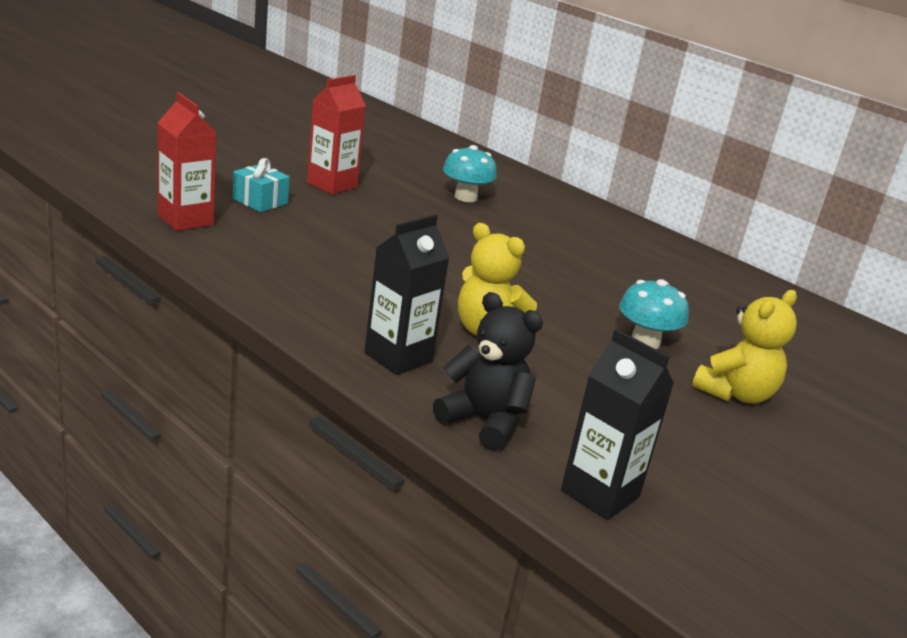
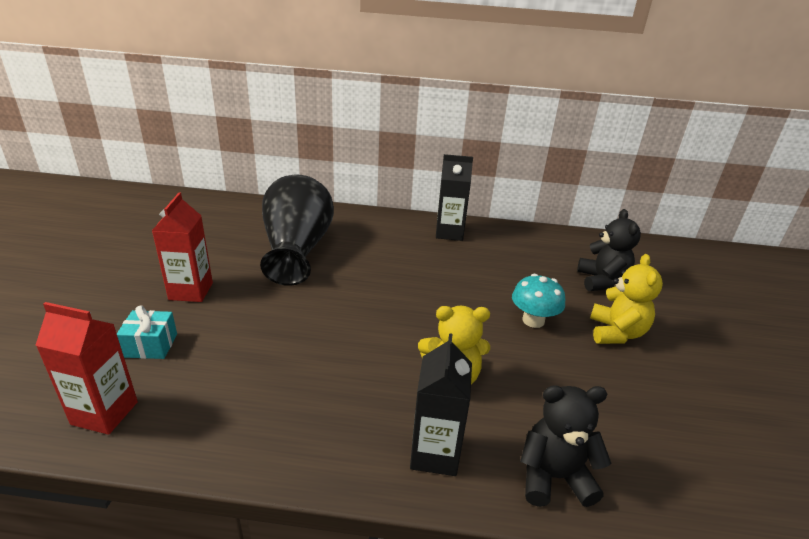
camera: 35 degrees left, 5 degrees up
(465, 197) = (296, 250): turquoise mushroom -> black vase
(600, 493) = (678, 490): black carton -> black carton (449, 233)
(797, 358) = (601, 281): none -> black teddy bear

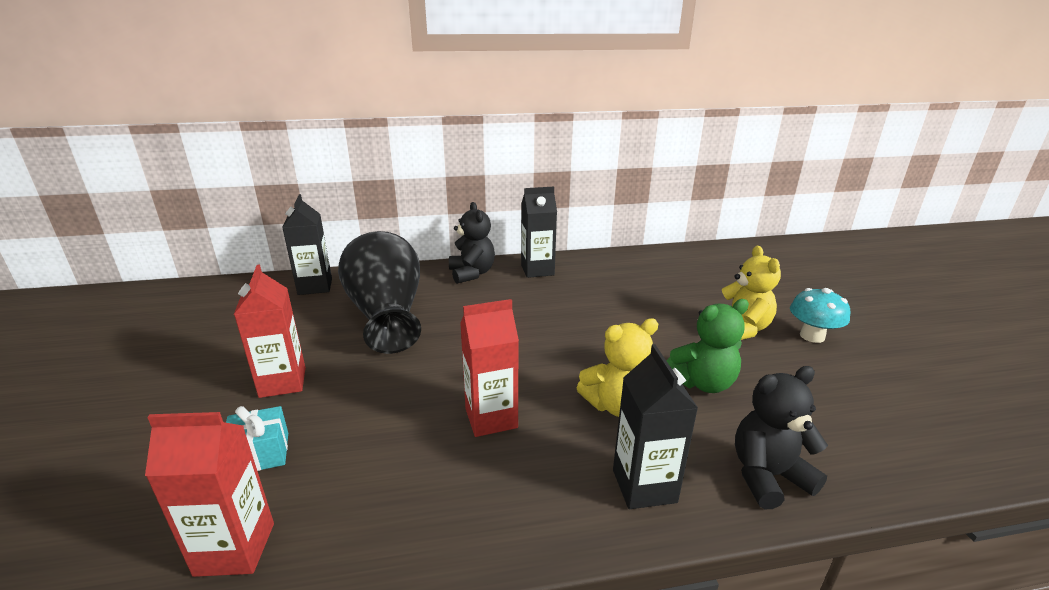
camera: 15 degrees left, 5 degrees down
(251, 212) = (315, 286): none -> black carton
(337, 361) = (491, 418): none -> red carton
(533, 320) = (662, 334): turquoise mushroom -> turquoise mushroom (812, 336)
(544, 376) = (702, 383): none -> green teddy bear
(601, 281) = (701, 287): black teddy bear -> black teddy bear (472, 273)

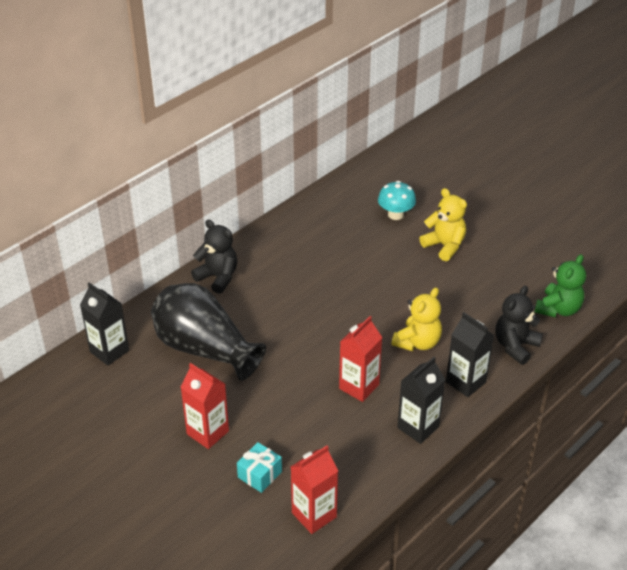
camera: 35 degrees left, 15 degrees up
(537, 270) = (264, 250): black carton -> black carton (418, 427)
(702, 383) = (450, 302): green teddy bear -> green teddy bear (558, 309)
(812, 336) = (487, 232): turquoise mushroom -> turquoise mushroom (395, 214)

